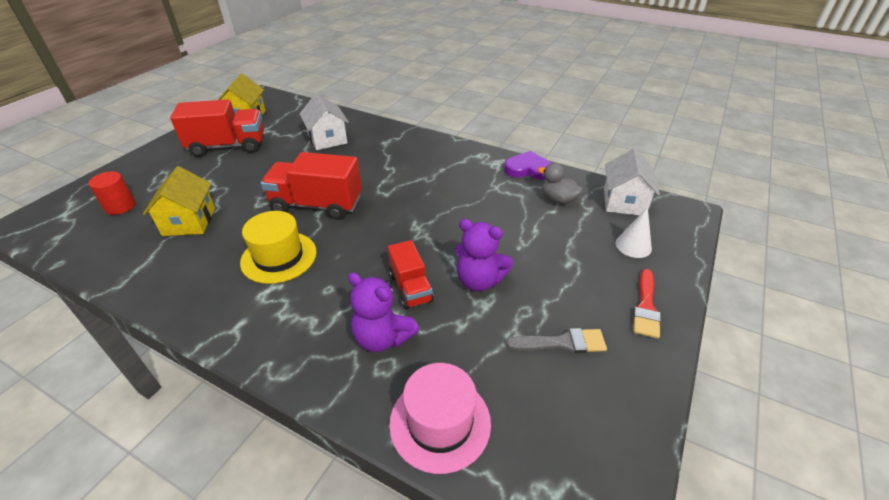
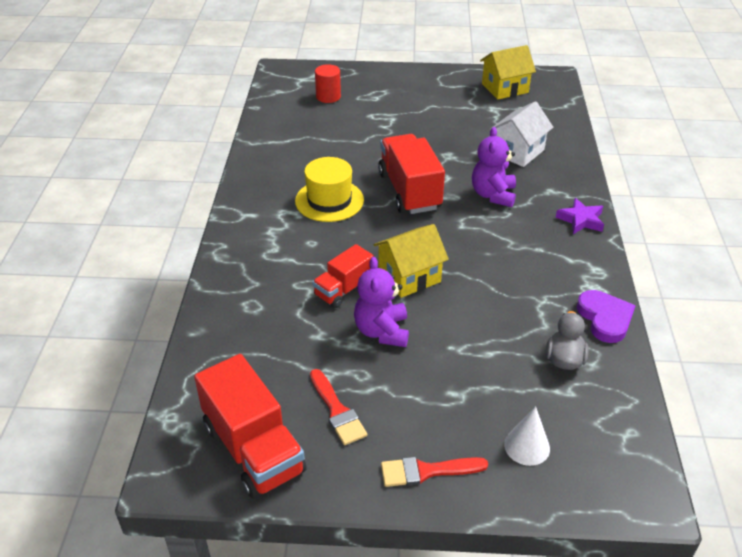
camera: 65 degrees right, 0 degrees up
(189, 221) = (336, 136): yellow house -> yellow house (409, 276)
(228, 146) = (449, 103): red truck -> red truck (254, 449)
(383, 337) = (279, 293): purple teddy bear -> purple teddy bear (493, 195)
(426, 142) = (581, 220): none -> purple star
(440, 422) = (216, 354): pink hat -> none
(562, 343) = (337, 411): grey brush -> red brush
(624, 202) = (613, 424): white house -> none

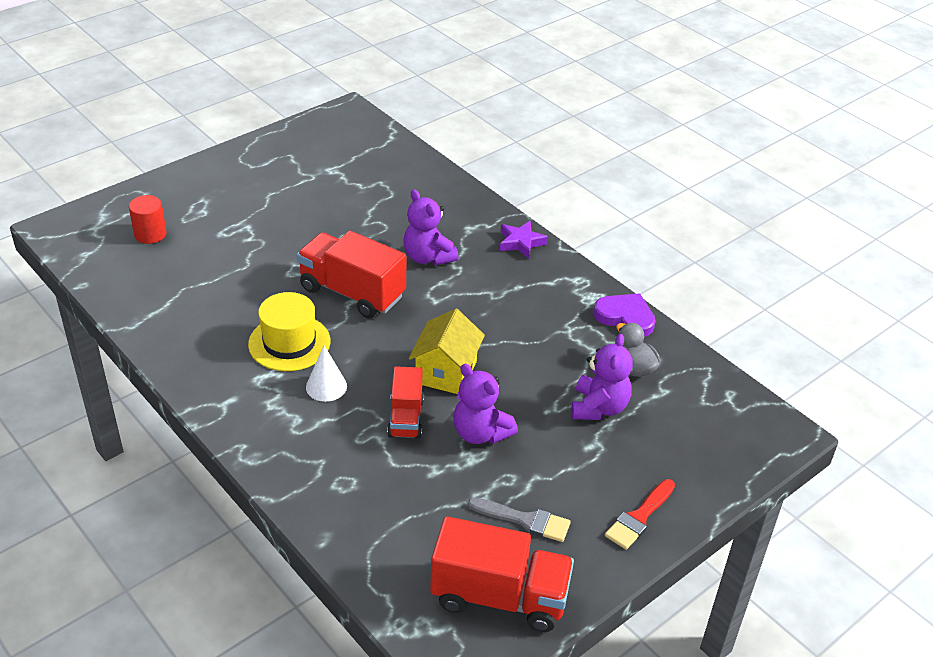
camera: 45 degrees left, 0 degrees up
(337, 411) = (525, 520): red brush -> grey brush
(496, 370) = (599, 407): none -> purple teddy bear
(505, 88) = (317, 143): yellow house -> none
(518, 151) = (402, 204): white house -> none
(527, 446) = (680, 450): white cone -> white cone (326, 386)

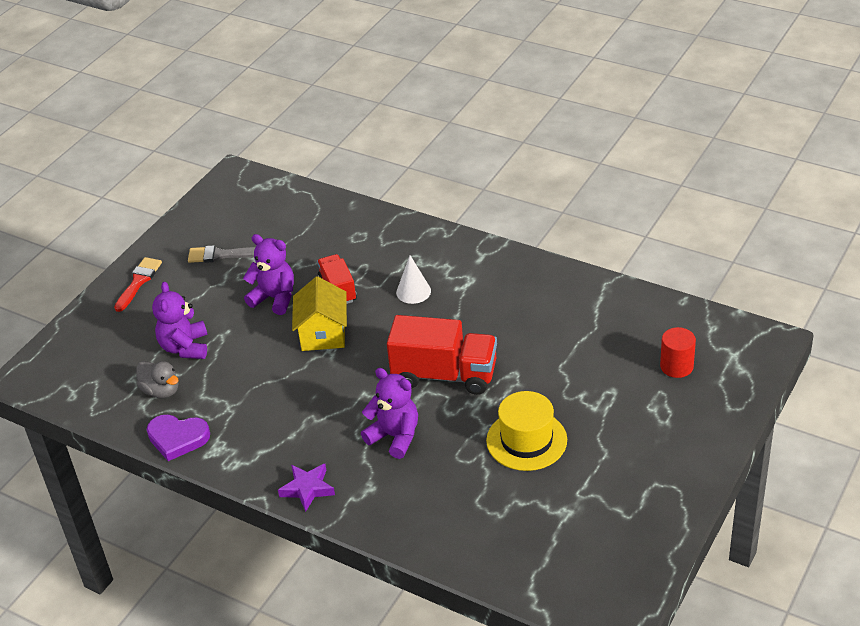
camera: 165 degrees right, 0 degrees up
(289, 343) = (467, 314): yellow hat -> yellow hat (526, 440)
(499, 596) = (223, 212): red truck -> none

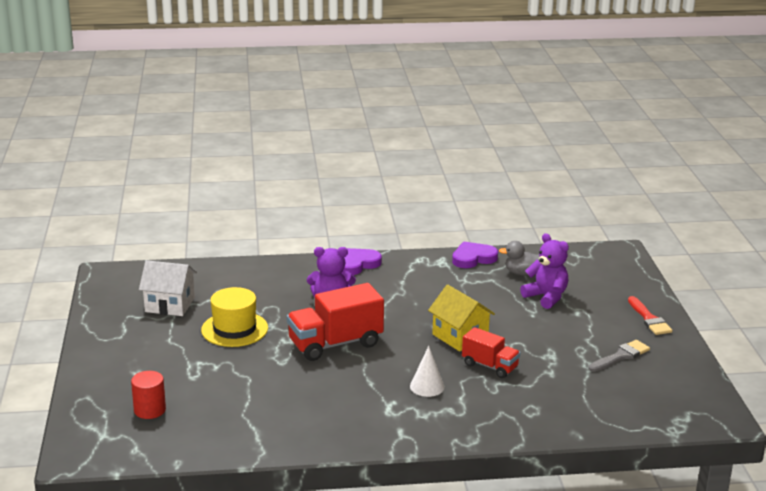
camera: 140 degrees right, 15 degrees down
(274, 298) = (530, 344): purple teddy bear -> none
(307, 489) = (357, 264): purple star -> purple heart
(570, 514) = (170, 305): none -> white house

